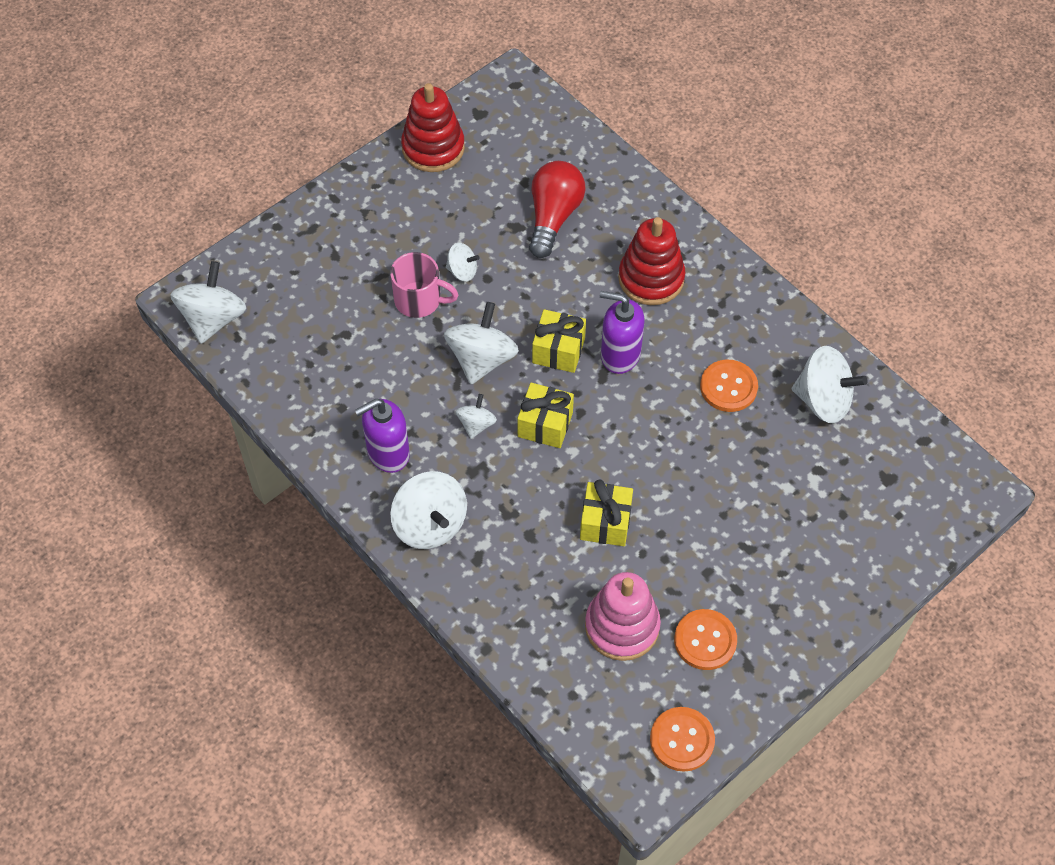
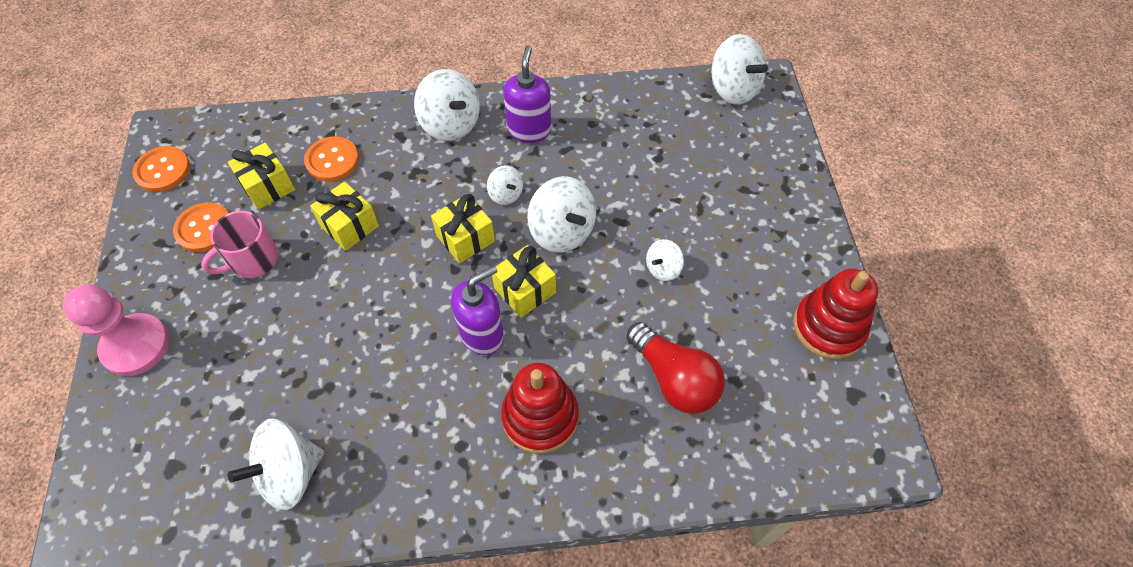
camera: 125 degrees right, 0 degrees up
(419, 300) = (654, 221): pink mug -> pink mug (253, 260)
(430, 524) = (451, 124): white spinning top -> white spinning top turned 135 degrees counterclockwise
(622, 626) = (267, 186): pink stacking toy -> yellow gift
(728, 387) = (376, 400): orange button -> orange button (332, 160)
(839, 591) = (136, 346): none -> pink pawn

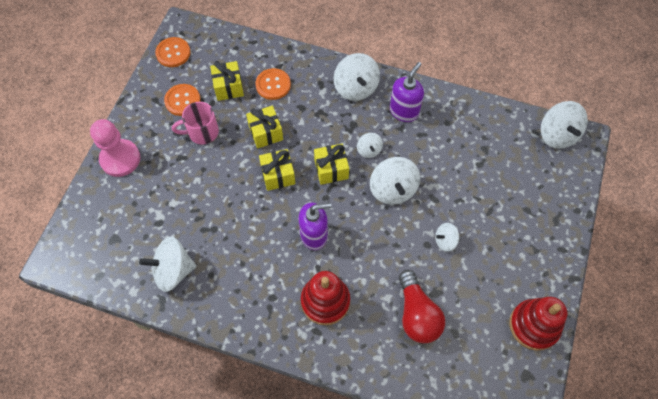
camera: 25 degrees right, 5 degrees up
(525, 290) = (352, 218): yellow gift -> yellow gift (278, 175)

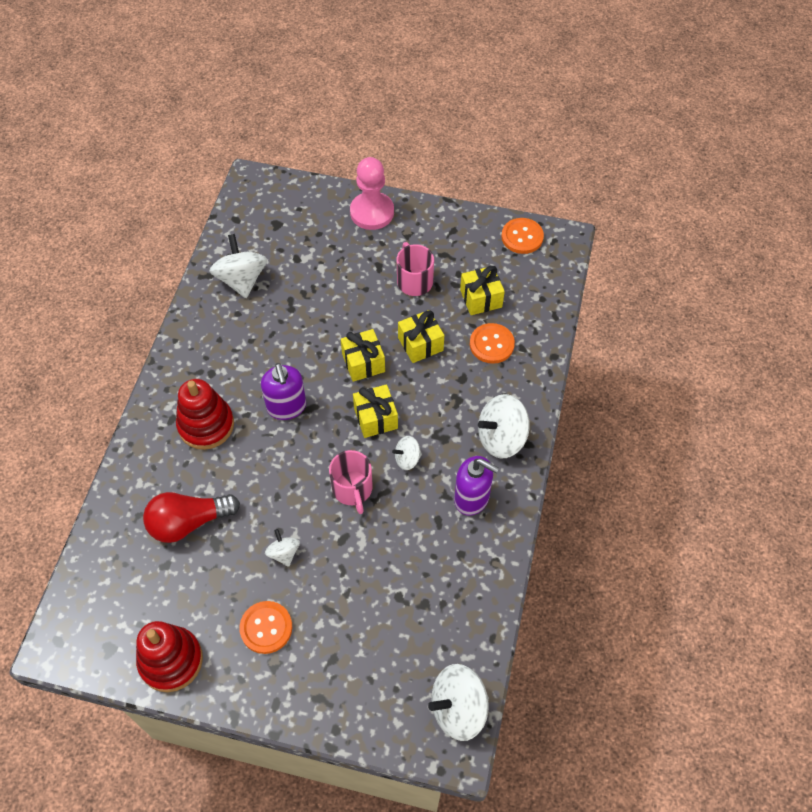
camera: 85 degrees right, 5 degrees down
(182, 100) = (455, 256): orange button -> orange button (266, 628)
(393, 189) = (352, 489): white spinning top -> pink mug

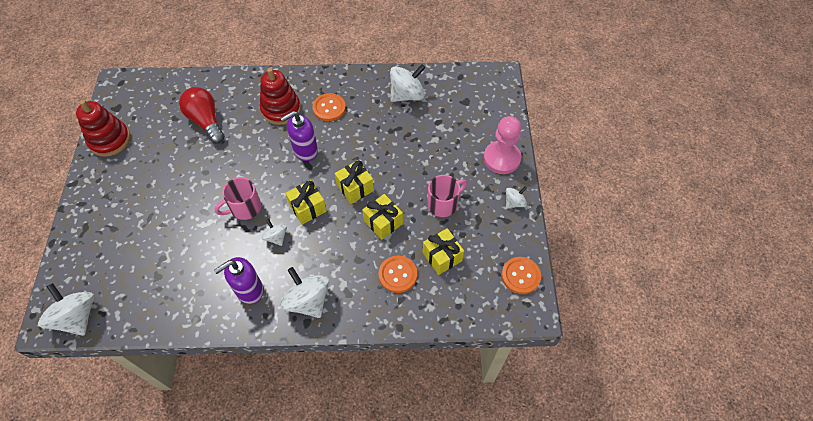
camera: 75 degrees right, 0 degrees up
(266, 628) = (134, 184): orange button -> orange button (329, 108)
(284, 553) = (189, 179): white spinning top -> white spinning top (514, 202)
(472, 498) = (249, 290): purple soap dispenser -> purple soap dispenser turned 45 degrees clockwise

